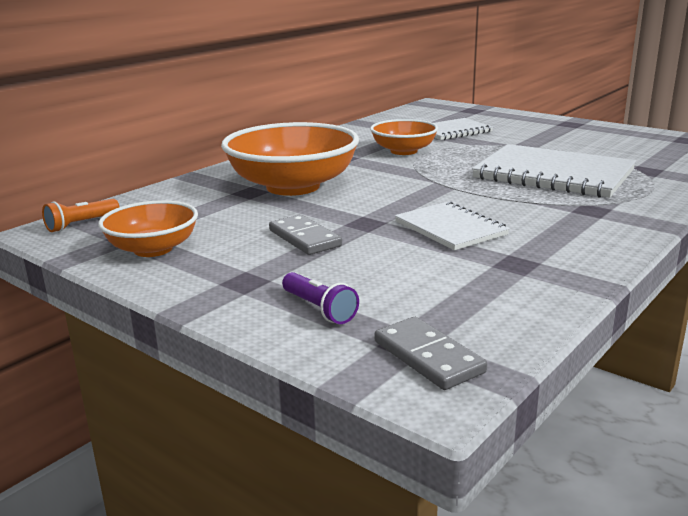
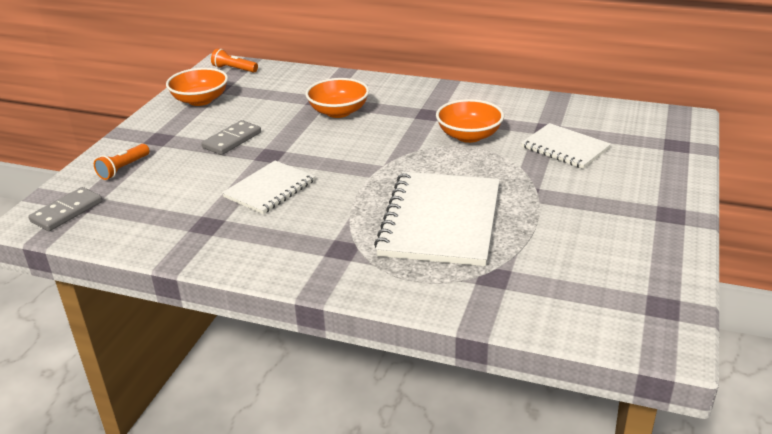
camera: 70 degrees right, 10 degrees up
(293, 186) = (338, 112): orange bowl -> orange bowl, size x0.58
(319, 309) = (123, 168): purple flashlight -> orange flashlight

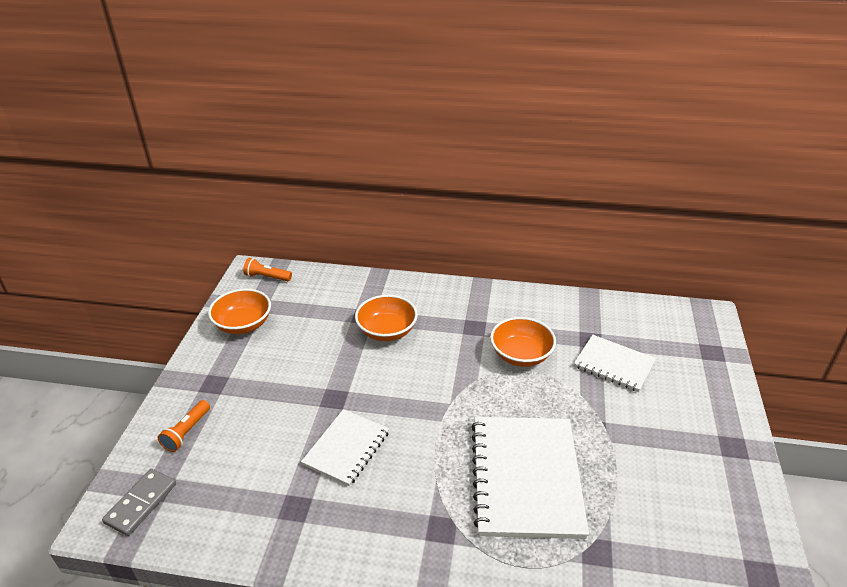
camera: 10 degrees left, 5 degrees up
(232, 140) = (290, 380): grey domino -> none

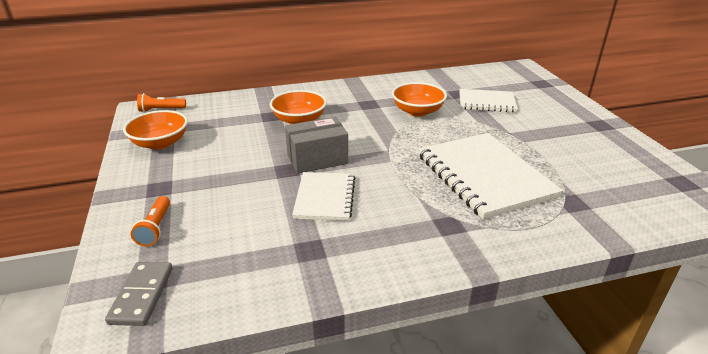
camera: 25 degrees left, 5 degrees down
(371, 393) = (317, 159): none -> grey box

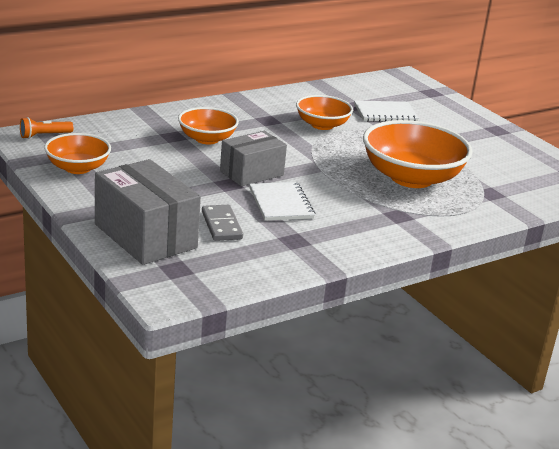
camera: 20 degrees left, 5 degrees down
(142, 295) = (179, 279): grey domino -> grey domino (222, 225)
(155, 228) = (145, 236): orange flashlight -> grey box
(484, 176) = (411, 178): white notebook -> orange bowl

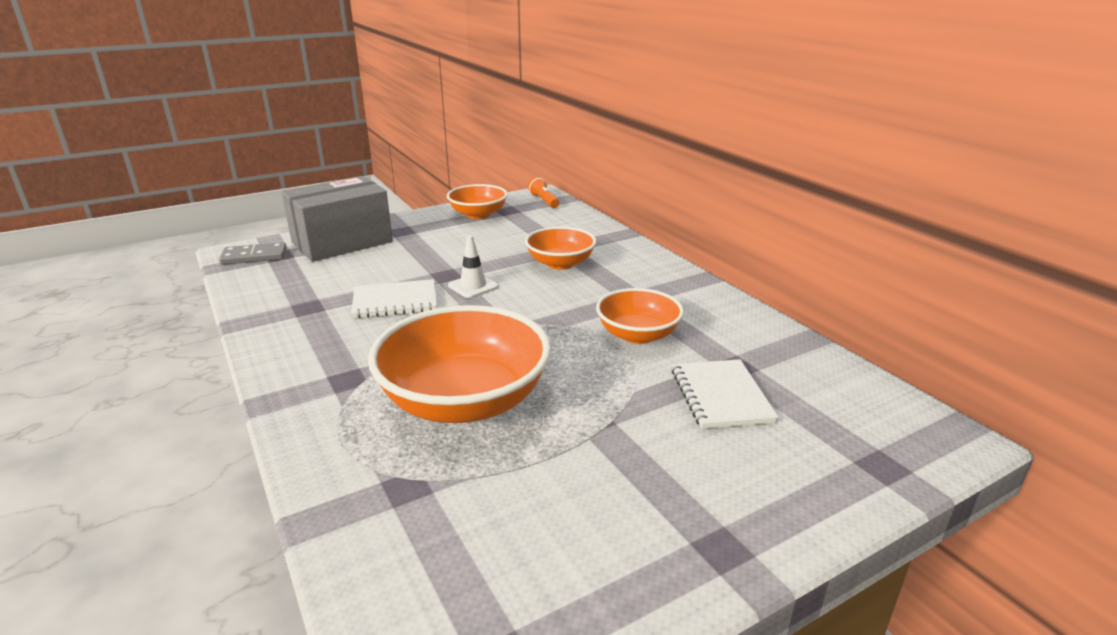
camera: 95 degrees right, 0 degrees up
(222, 225) = (352, 272): grey domino -> grey domino (254, 256)
(251, 173) = (473, 286): grey box -> white traffic cone

